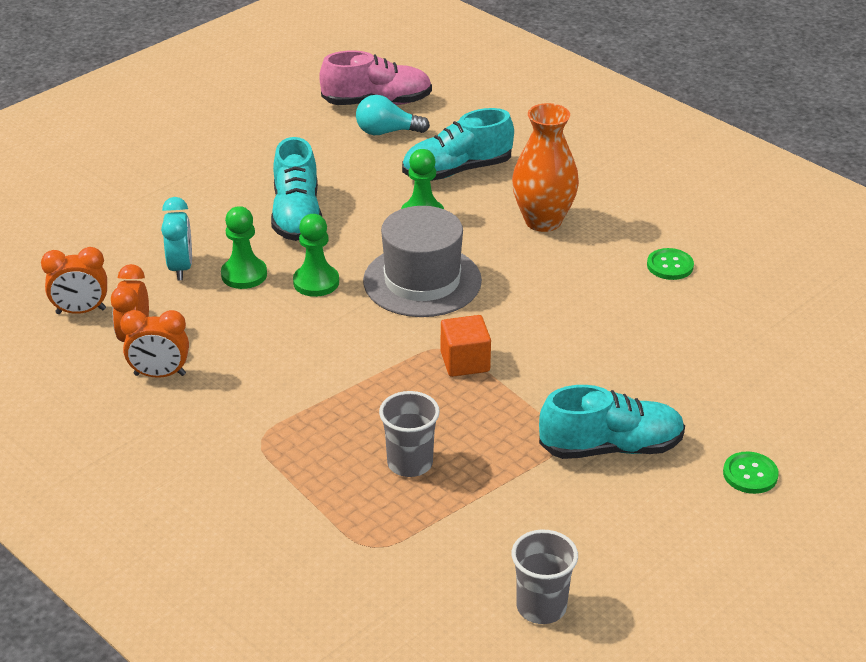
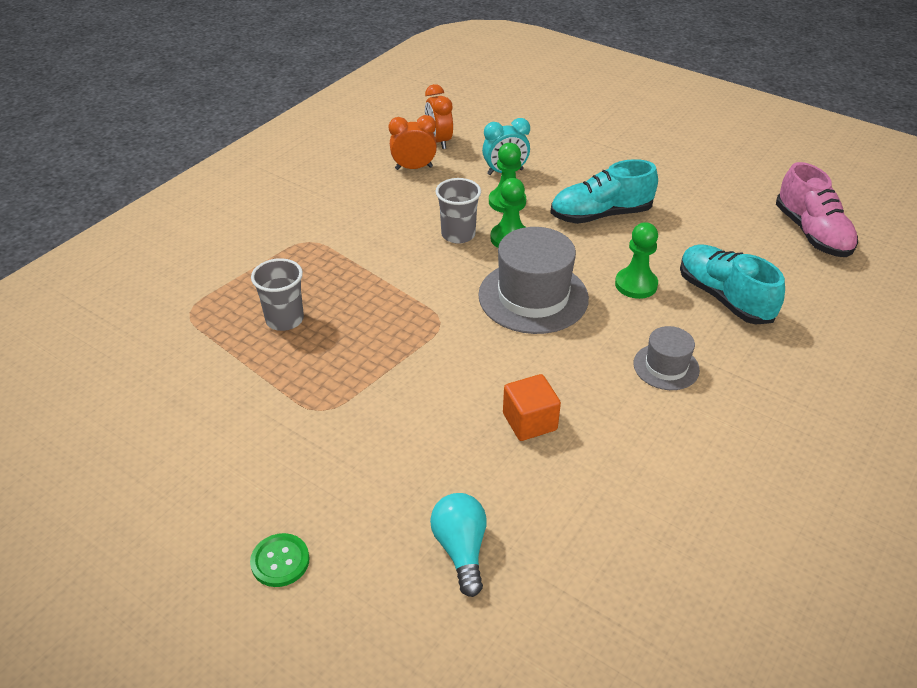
camera: 80 degrees right, 5 degrees up
(160, 374) = (375, 185): orange clock -> none
(387, 132) = (764, 246): turquoise light bulb -> turquoise light bulb (461, 549)
(465, 362) = (422, 336): orange cube -> orange cube (529, 422)
(541, 607) = (111, 414): grey cup -> grey cup (458, 234)
(543, 221) = (666, 367): orange vase -> grey hat
(611, 447) = (314, 446): turquoise shoe -> none
(670, 266) = (628, 476): green button -> none

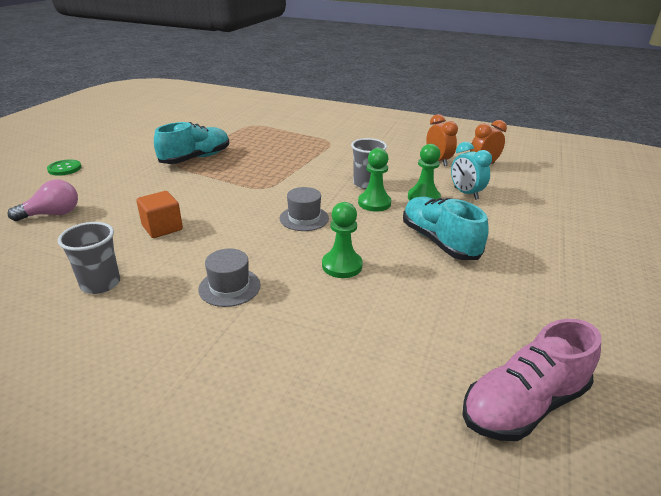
camera: 75 degrees right, 10 degrees down
(285, 319) = (252, 145): grey cup -> grey cup (100, 284)
(461, 549) = (52, 214): turquoise light bulb -> pink light bulb
(533, 297) = (304, 218): grey hat -> grey hat, size x0.55
(724, 297) = (345, 322): turquoise shoe -> turquoise shoe (196, 158)

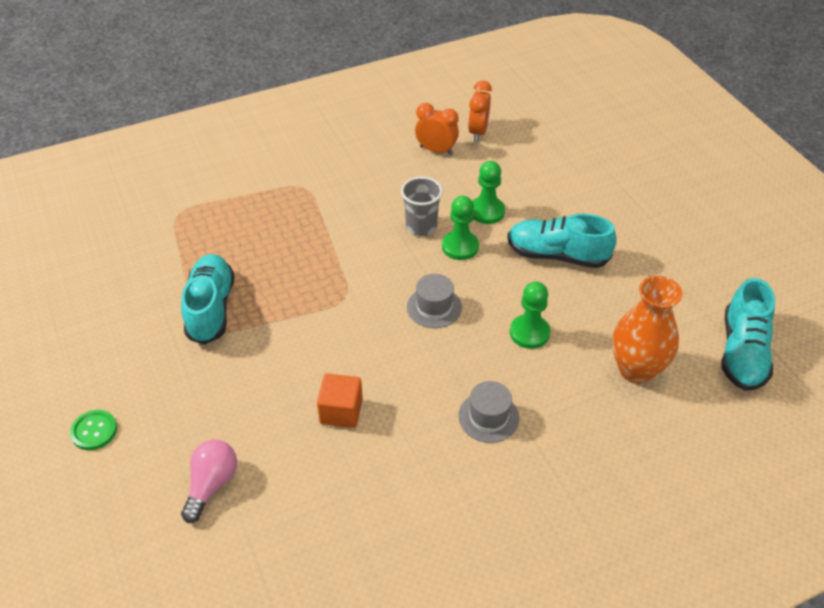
camera: 45 degrees left, 15 degrees up
(100, 284) = (396, 498): grey cup -> none
(388, 340) = (636, 370): none -> orange vase
(466, 193) = (509, 182): turquoise clock -> none
(523, 404) = (742, 352): pink shoe -> turquoise shoe

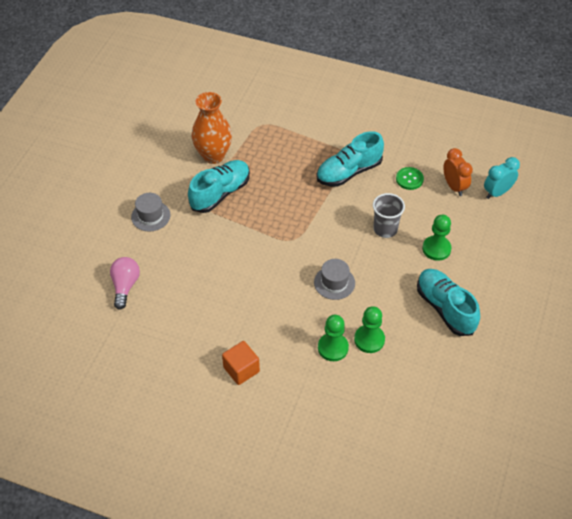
camera: 45 degrees right, 5 degrees up
(94, 431) = (104, 217): green button -> green button (409, 179)
(211, 484) = (125, 286): pink light bulb -> pink light bulb turned 60 degrees counterclockwise
(341, 411) = (221, 300): orange cube -> orange cube (241, 369)
(460, 247) = (393, 258): green pawn -> green pawn (333, 348)
(478, 132) = (497, 193): orange clock -> turquoise clock
(488, 417) = (290, 365): grey hat -> grey hat (150, 216)
(636, 370) = (403, 410): orange vase -> orange vase (213, 155)
(742, 352) = (483, 456): turquoise shoe -> turquoise shoe (348, 172)

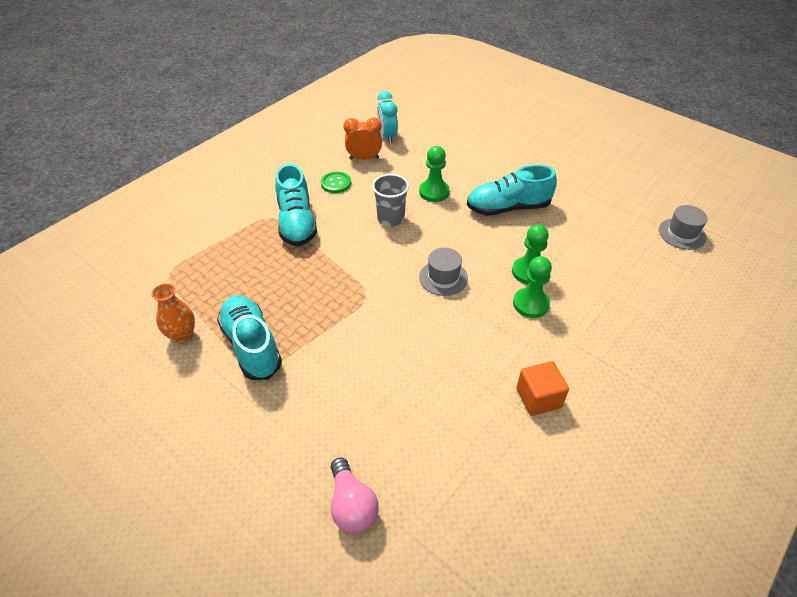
camera: 70 degrees left, 5 degrees down
(125, 286) = (352, 505): pink light bulb -> pink light bulb turned 135 degrees counterclockwise
(150, 216) = (240, 438): grey hat -> grey hat (682, 234)
(213, 155) = (182, 336): orange vase -> orange vase, size x0.62

